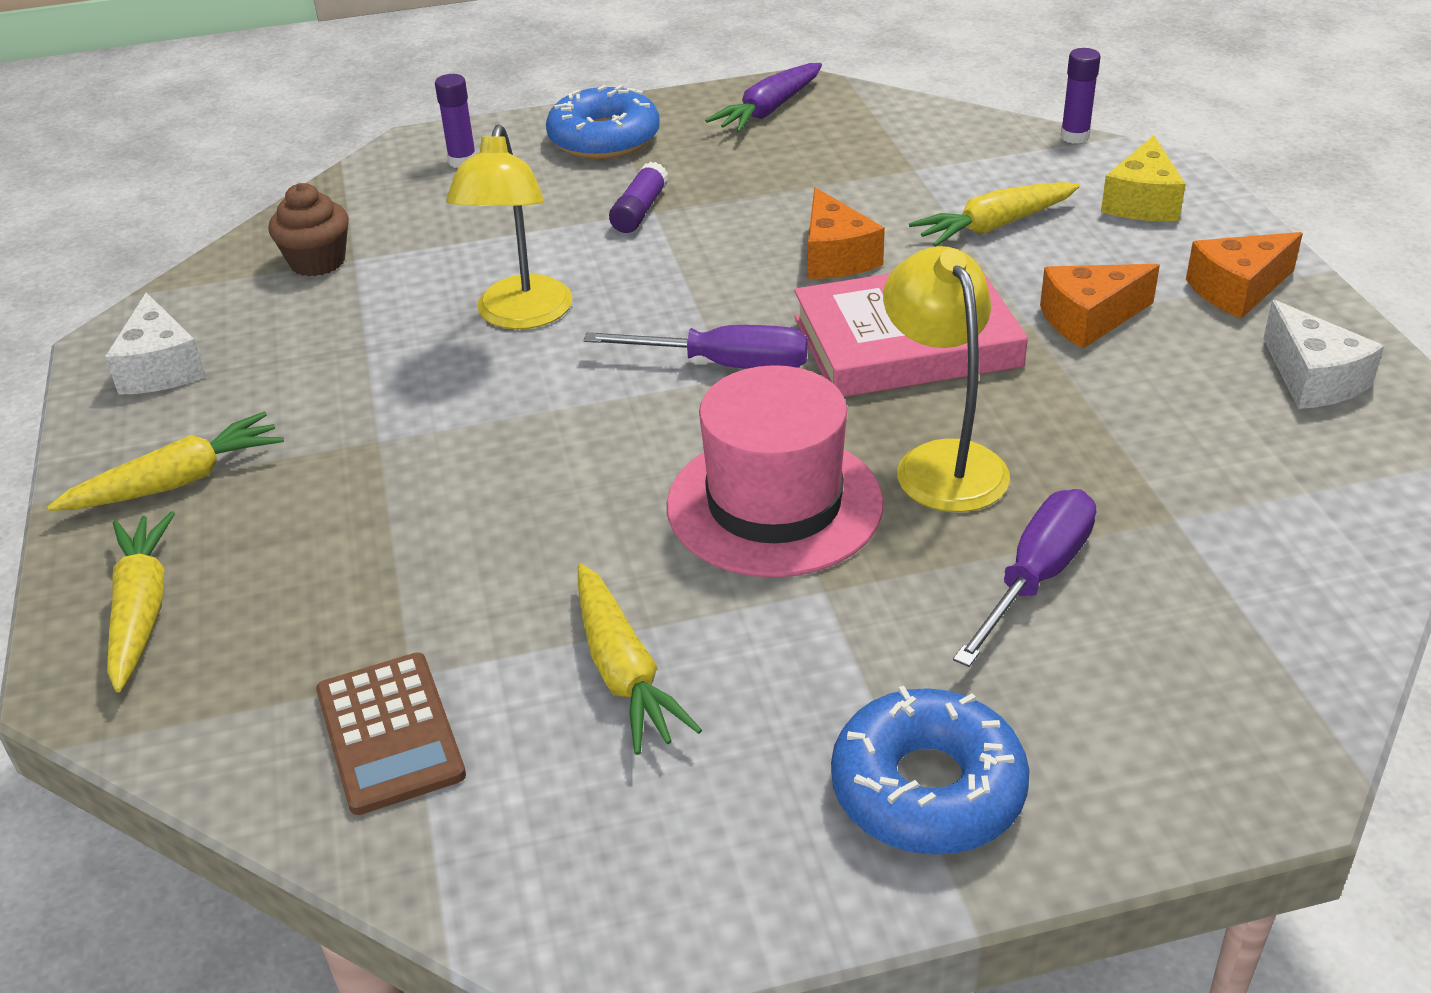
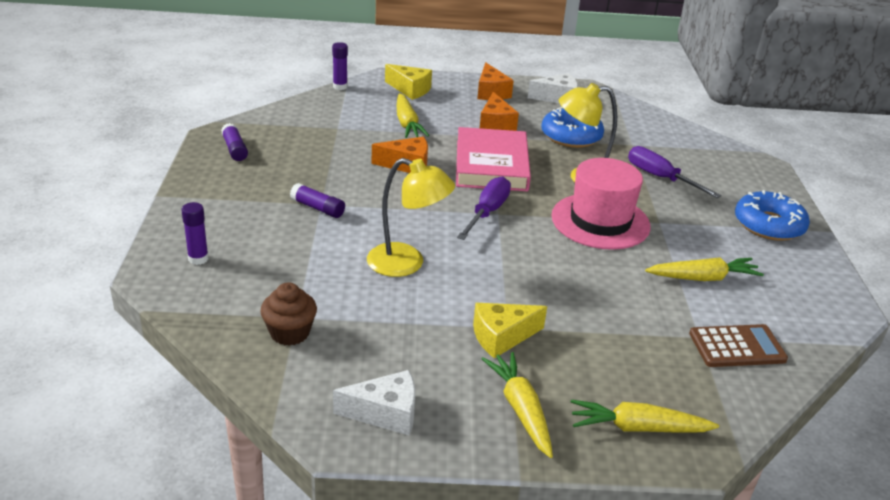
camera: 80 degrees left, 5 degrees down
(351, 438) = (501, 337): none -> yellow cheese
(604, 139) = (218, 204): blue donut -> blue donut (571, 136)
(769, 110) = (235, 149): purple carrot -> purple glue stick

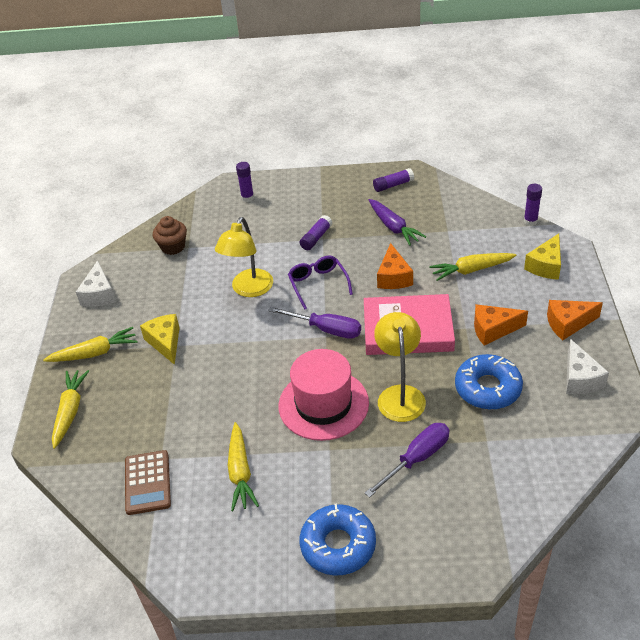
camera: 95 degrees right, 10 degrees up
(318, 157) = (393, 227): none -> purple carrot
(408, 212) = (318, 284): none -> purple glasses

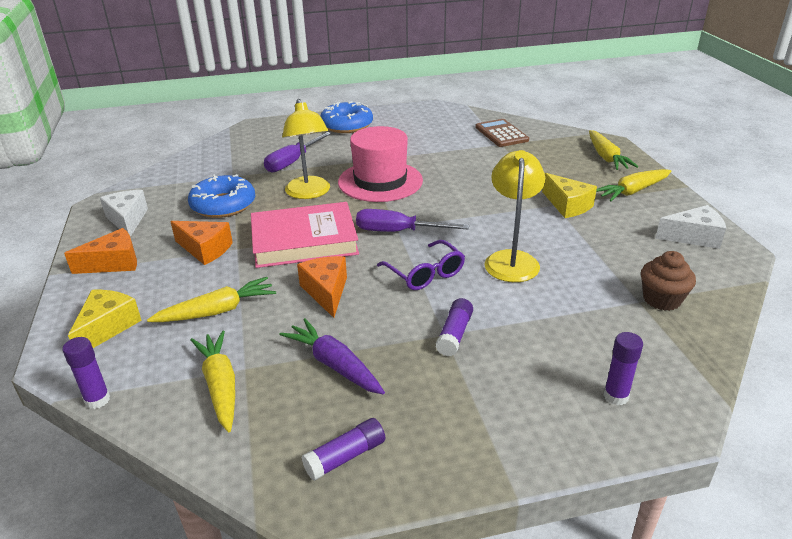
camera: 165 degrees right, 10 degrees down
(99, 294) = (693, 237): white cheese -> white cheese turned 105 degrees clockwise
(240, 472) = (433, 144): yellow carrot -> yellow carrot (220, 386)
(493, 329) = (205, 249): orange cheese -> orange cheese turned 45 degrees clockwise

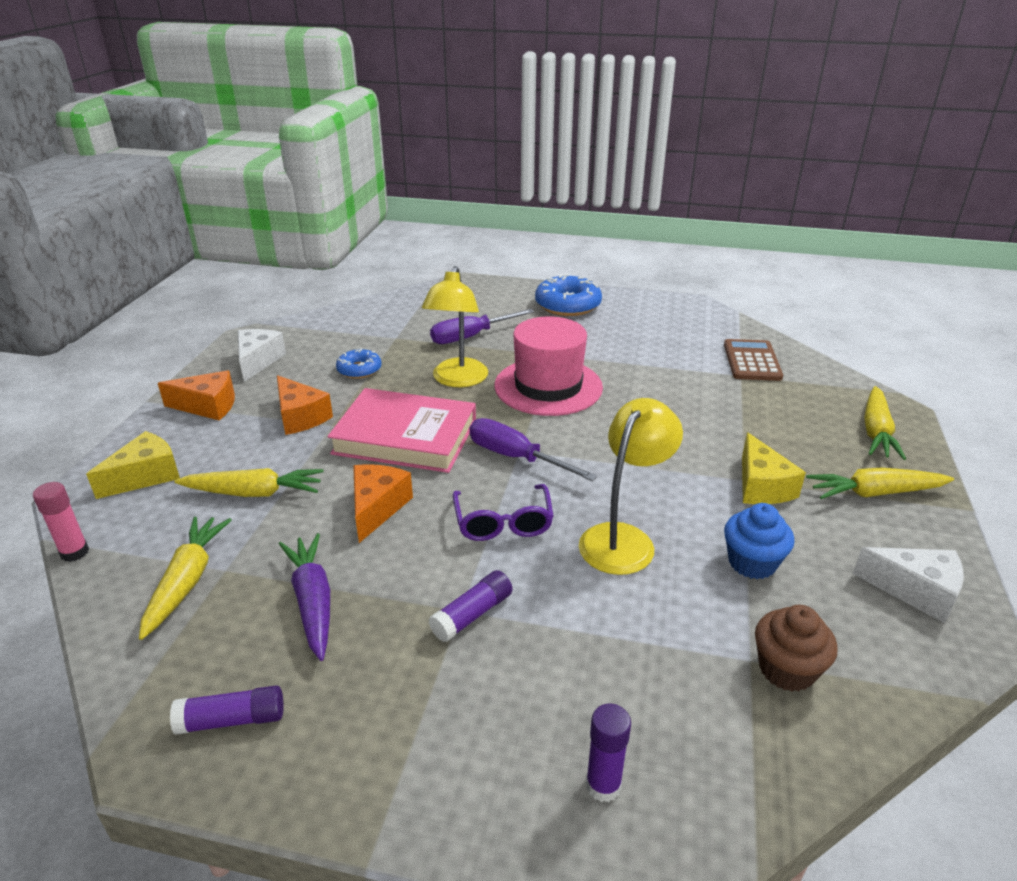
camera: 25 degrees right, 0 degrees up
(97, 400) = (74, 552): purple glue stick -> pink glue stick
(223, 205) = (359, 370): blue donut -> blue donut, size x0.58
(597, 249) = (752, 562): none -> blue cupcake

